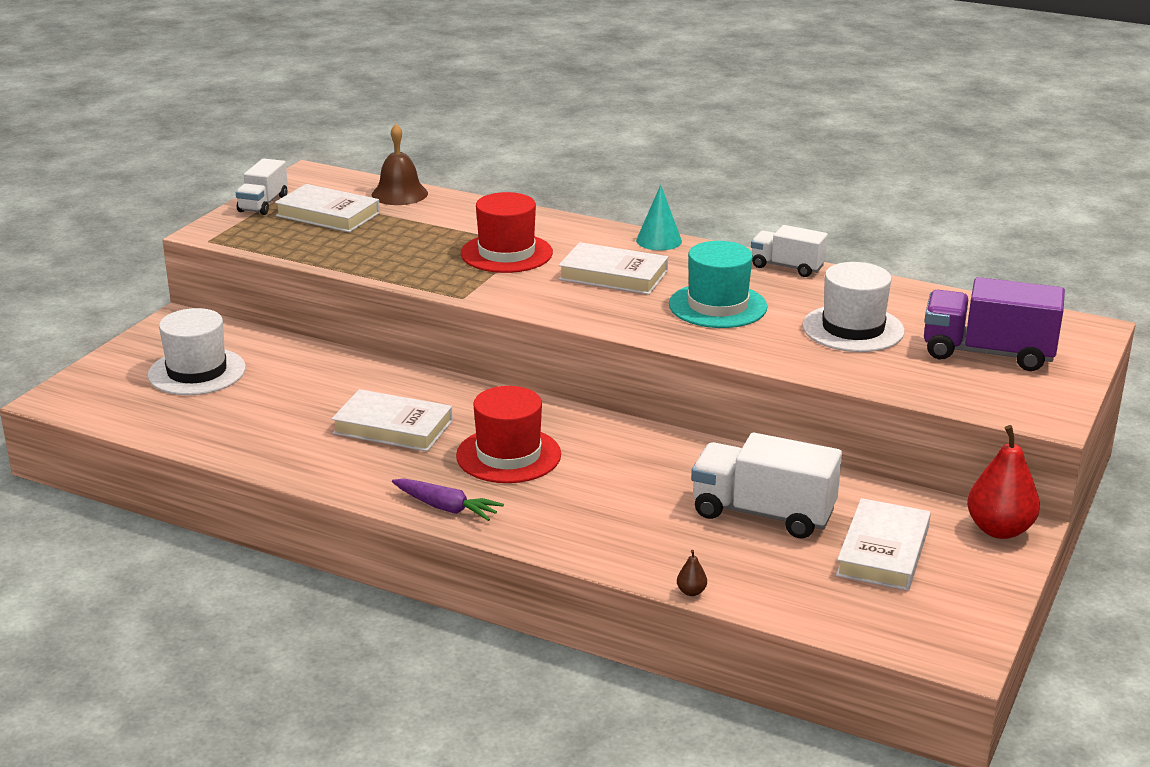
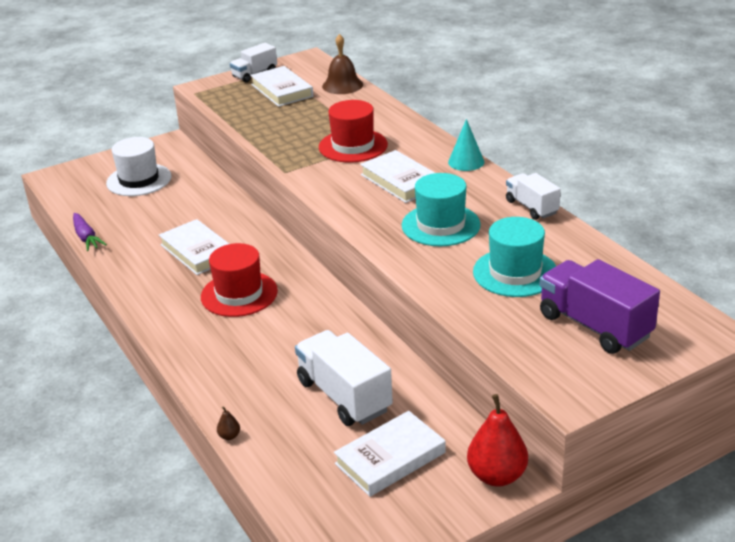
camera: 35 degrees right, 5 degrees up
(446, 508) = (161, 318): purple carrot -> purple carrot (86, 237)
(853, 329) = (515, 273): white hat -> turquoise hat

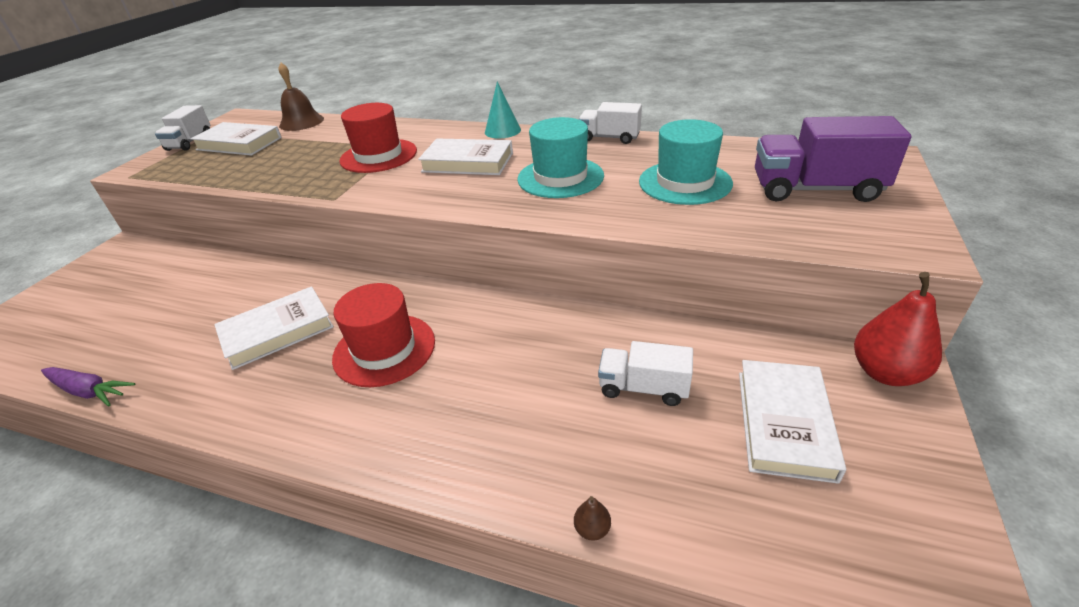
camera: 40 degrees left, 5 degrees up
(139, 180) = (113, 295): white hat -> none
(197, 251) = (277, 331): white book -> white book turned 45 degrees counterclockwise
(344, 396) = (643, 388): white truck -> white truck, size x0.61

